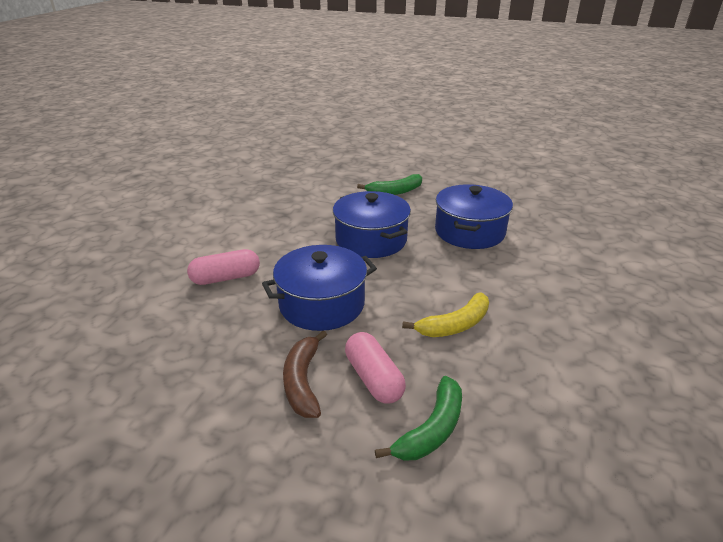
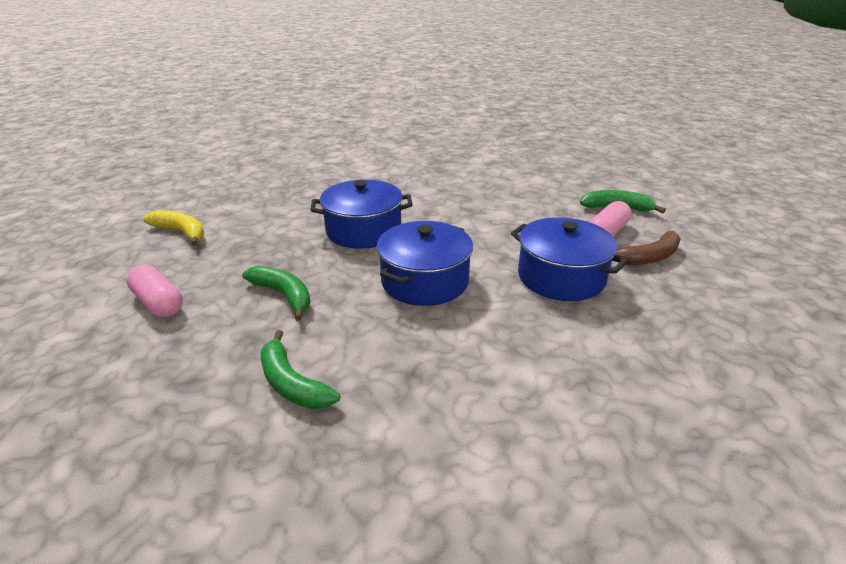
camera: 115 degrees left, 0 degrees up
(226, 278) = (596, 357): pink capsule -> pink capsule (158, 303)
(312, 185) = (292, 383): none -> green banana
(455, 325) = (516, 216): yellow banana -> yellow banana (181, 232)

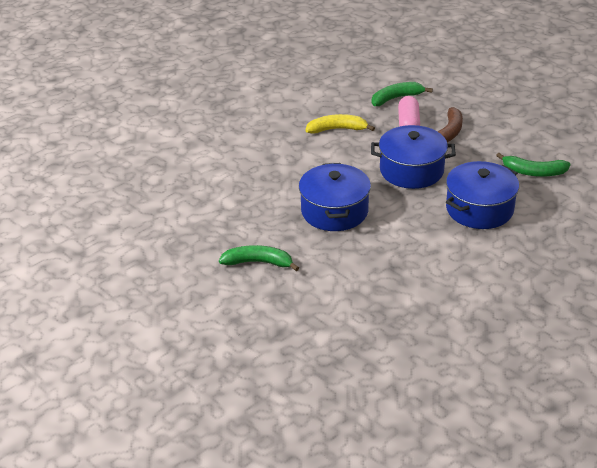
camera: 35 degrees left, 5 degrees up
(158, 303) = (182, 307): pink capsule -> none
(181, 232) = (105, 257): yellow banana -> yellow banana (337, 129)
(292, 383) = (337, 304): green banana -> green banana (533, 172)
(363, 230) = (245, 193): blue pot -> blue pot (479, 209)

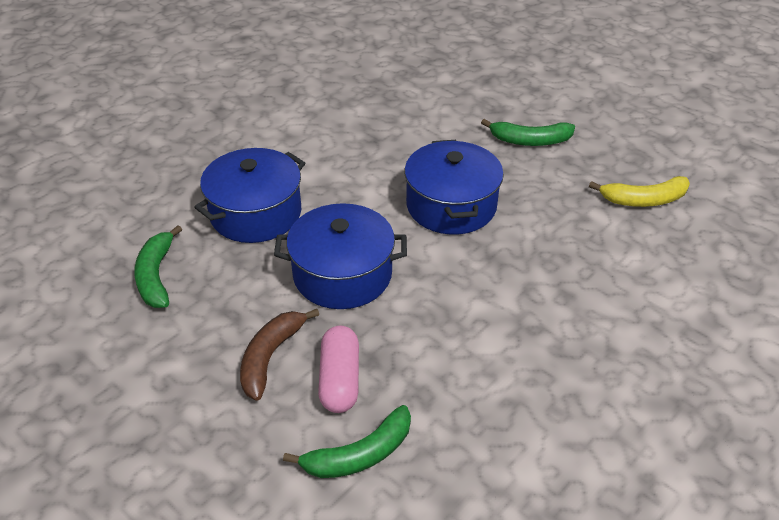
camera: 175 degrees right, 5 degrees up
(337, 129) = (469, 361): yellow banana -> yellow banana (643, 200)
(533, 172) = (156, 276): green banana -> green banana turned 105 degrees counterclockwise

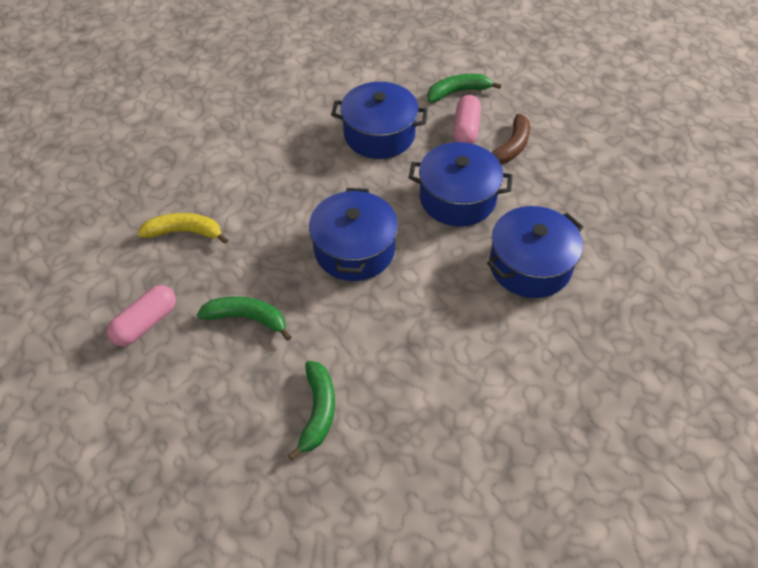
camera: 170 degrees left, 10 degrees up
(156, 276) = (604, 216): green banana -> green banana (318, 411)
(469, 352) = (379, 134): none -> blue pot
(619, 128) = (146, 323): none -> pink capsule

